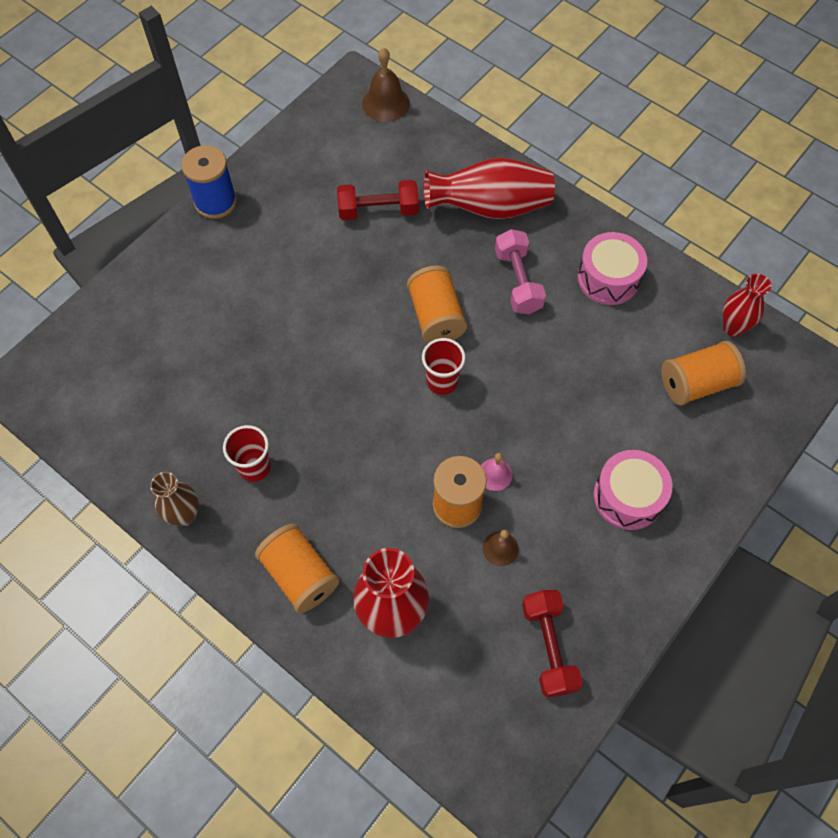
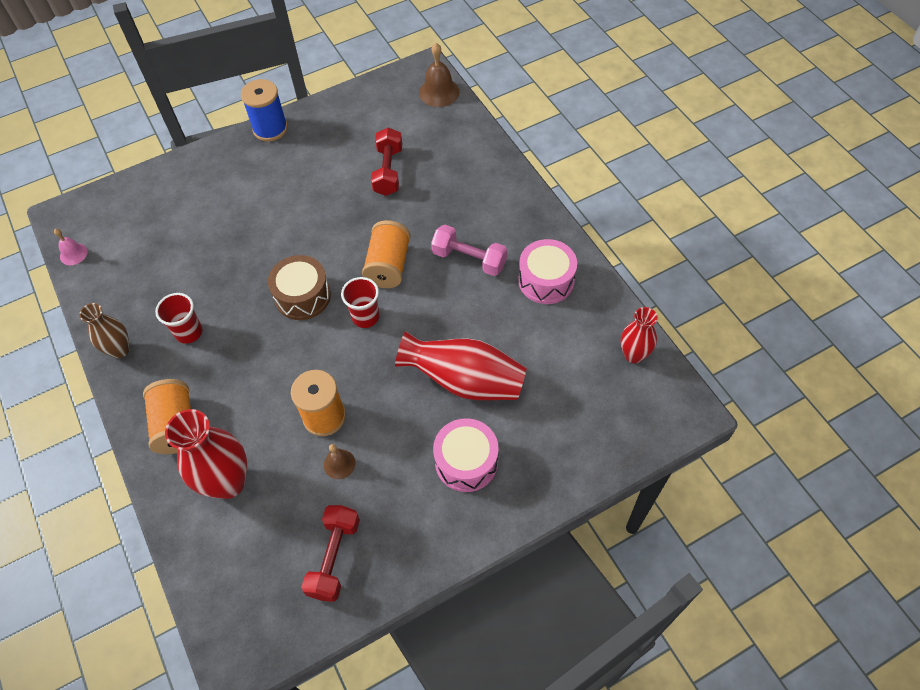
camera: 25 degrees right, 5 degrees down
(360, 382) = (303, 296): none -> brown drum
(378, 210) = (388, 171): red dumbbell -> red dumbbell turned 75 degrees clockwise
(490, 207) = (478, 195): red vase -> red vase (465, 381)
(495, 474) = (367, 404): pink bell -> pink bell (73, 254)
(518, 281) = (469, 259): pink dumbbell -> pink dumbbell turned 75 degrees counterclockwise
(696, 384) = (575, 390): orange spool -> none

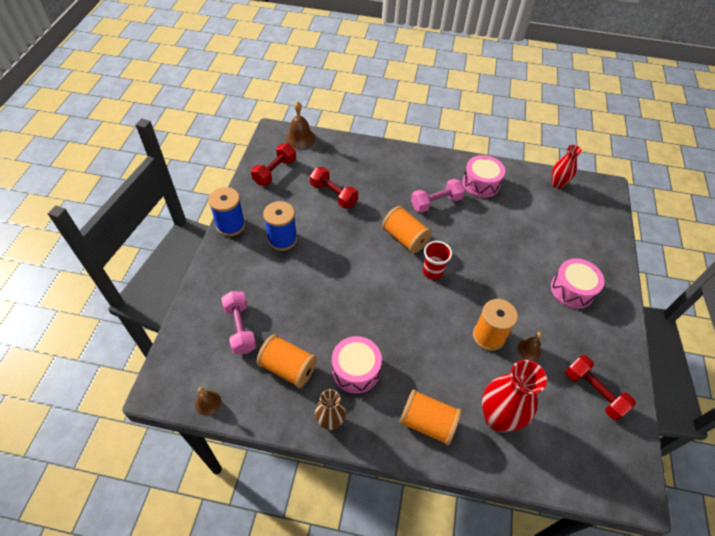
camera: 55 degrees left, 5 degrees down
(73, 254) = (208, 403): pink bell -> brown bell
(150, 282) = (288, 368): none -> orange spool
(163, 220) = (240, 328): none -> pink dumbbell
(189, 332) = (355, 370): red cup -> pink drum
(290, 175) = (282, 239): none -> blue spool
(303, 296) = (387, 291): brown drum -> none
(370, 108) = (275, 172): none -> red dumbbell
(465, 381) = (518, 257): red vase -> none

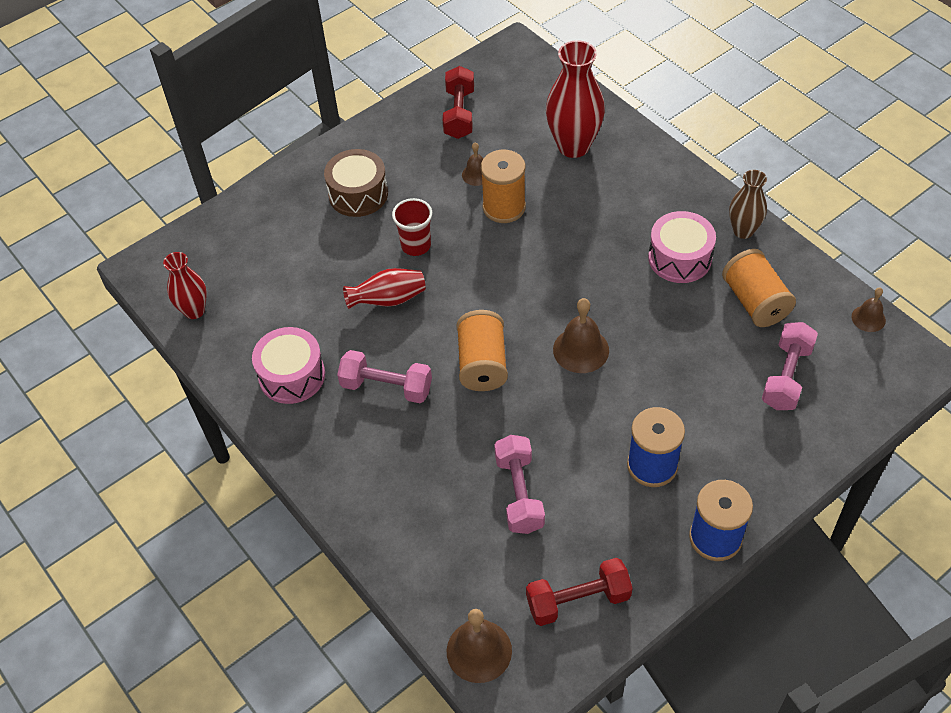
camera: 135 degrees left, 0 degrees up
(333, 195) = (519, 493): red dumbbell -> pink dumbbell
(364, 275) = (581, 350): none -> brown bell
(427, 423) = (645, 178): orange spool -> none
(432, 271) = (492, 303): red cup -> red cup (416, 245)
(483, 241) = (388, 300): none -> red vase
(572, 290) = (358, 194): pink drum -> brown drum

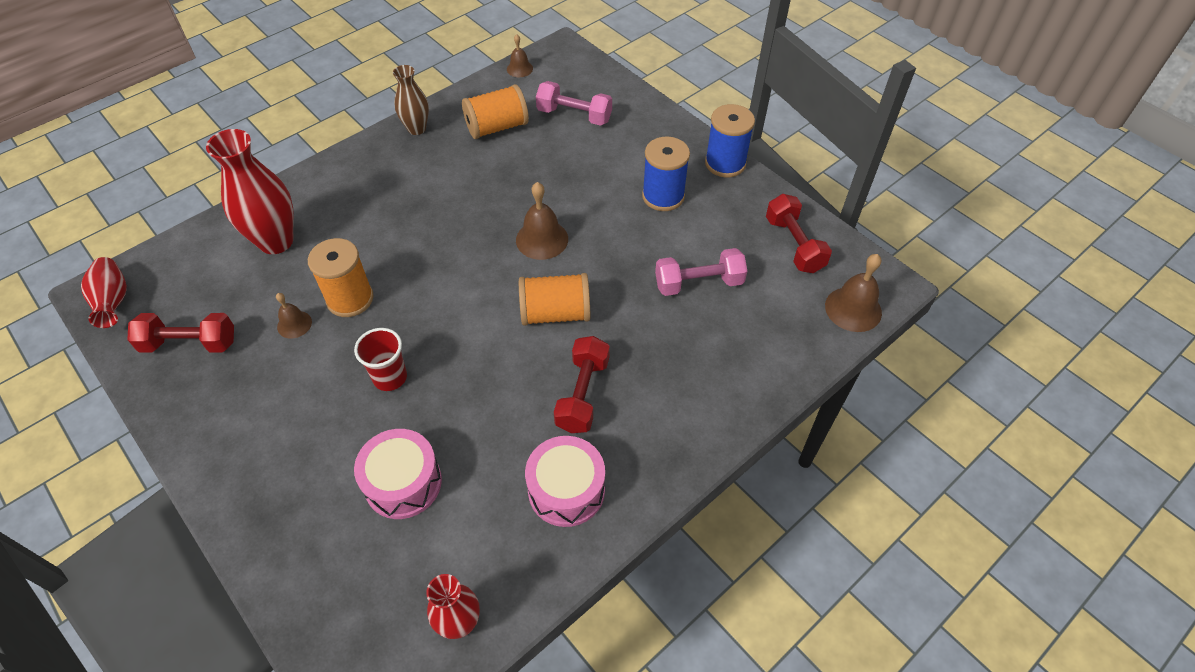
camera: 95 degrees left, 0 degrees up
(358, 194) = (295, 443): brown drum -> none
(386, 387) = (582, 394): pink dumbbell -> red dumbbell
(388, 300) = (465, 400): red vase -> red vase (113, 302)
(679, 258) = (442, 170): pink drum -> pink drum (403, 483)

